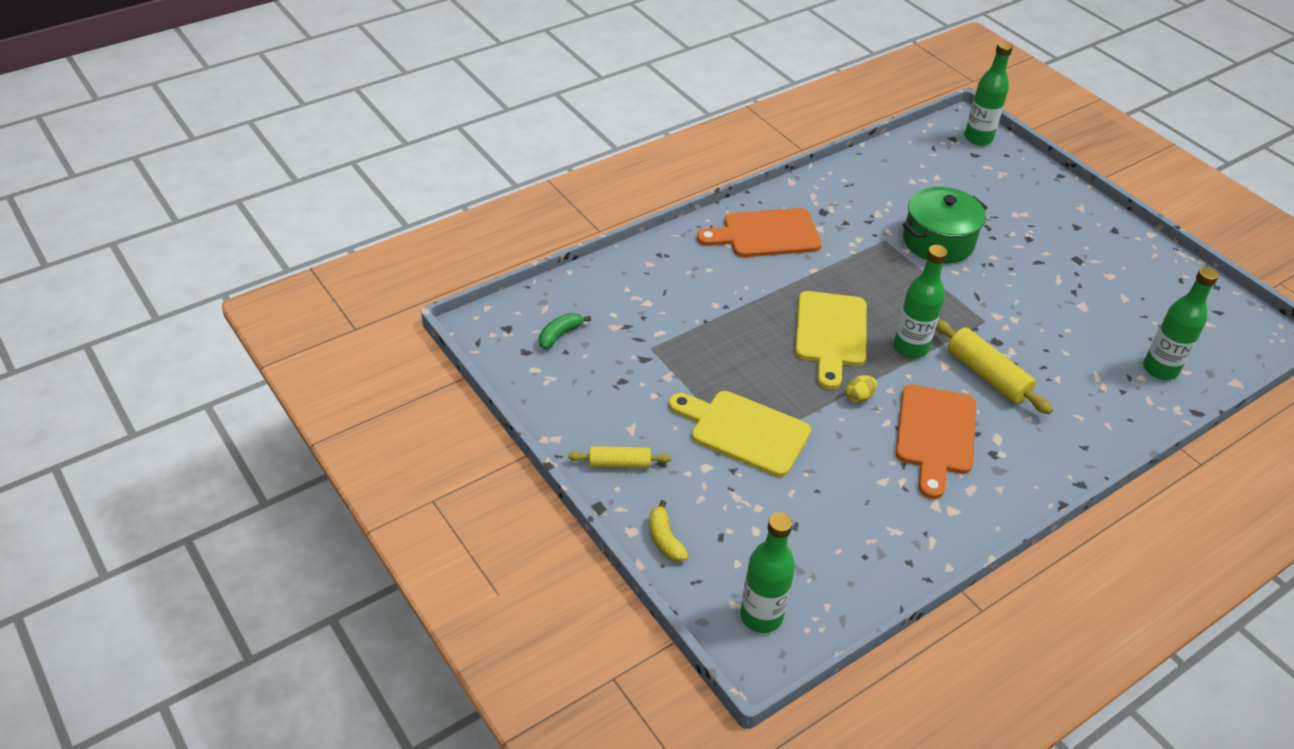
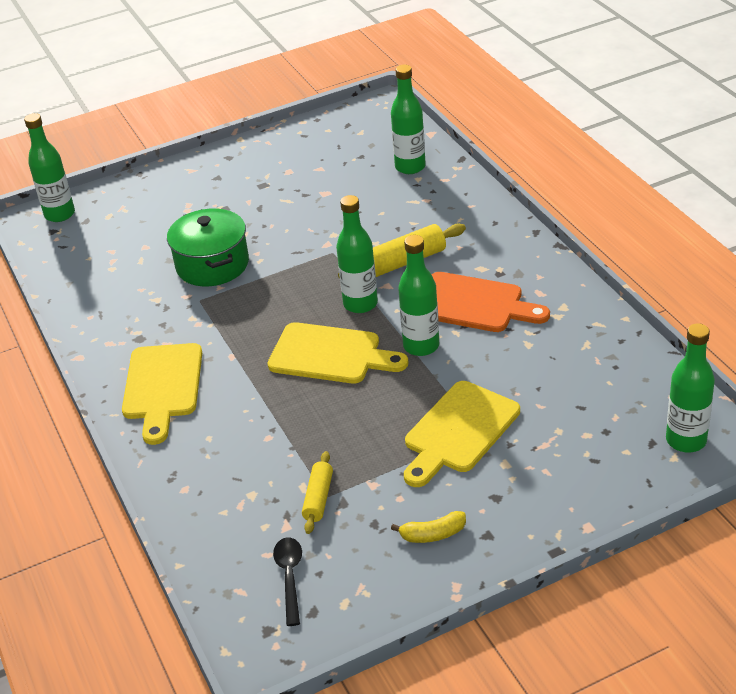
camera: 75 degrees left, 5 degrees down
(560, 335) = (290, 577): green banana -> black spoon
(619, 463) = (496, 532): yellow rolling pin -> yellow rolling pin (318, 498)
(665, 539) = (598, 502): yellow banana -> yellow banana (433, 534)
(766, 234) = (162, 386): orange cutting board -> yellow cutting board
(859, 397) = (421, 346): yellow egg -> green bottle

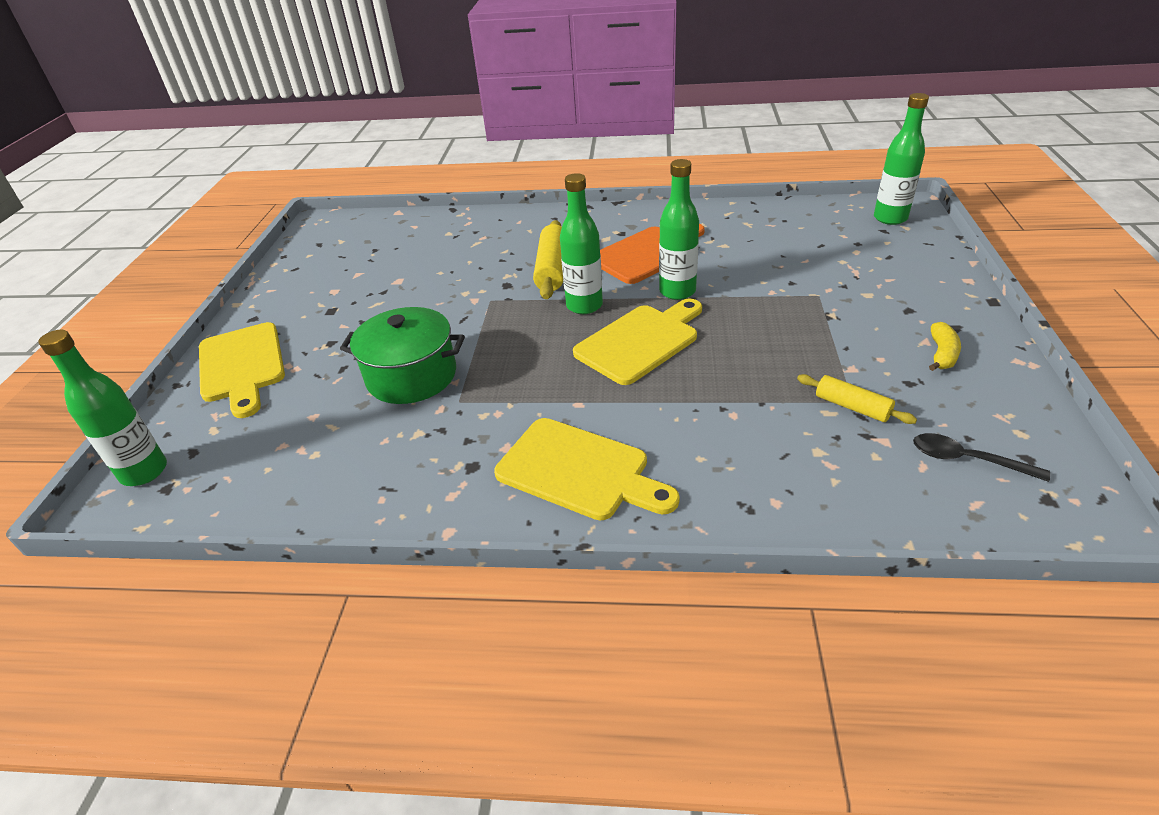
camera: 60 degrees left, 0 degrees up
(410, 167) = (427, 232): green bottle -> none
(459, 431) = (809, 304): yellow cutting board -> yellow cutting board (242, 366)

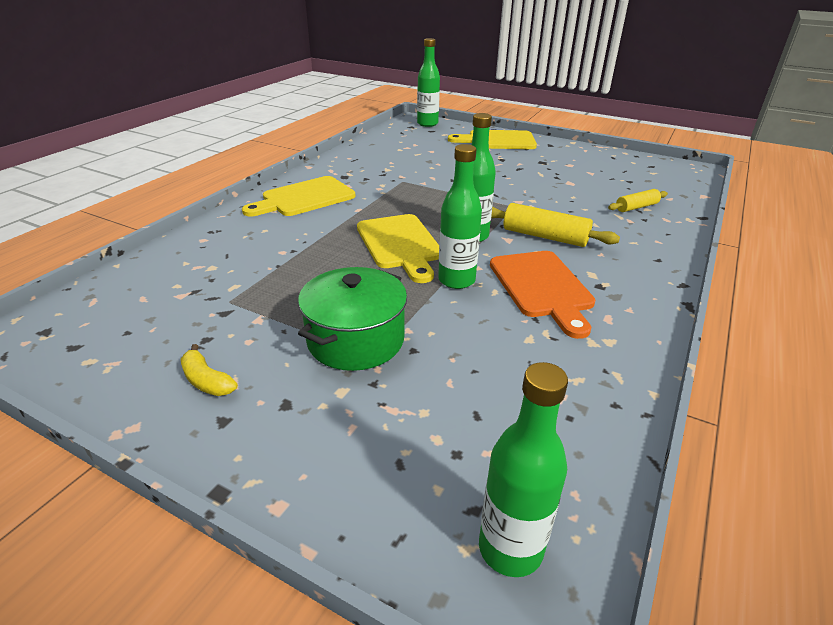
camera: 110 degrees right, 5 degrees down
(411, 376) = (442, 173): green pot -> green pot (355, 340)
(852, 407) = (224, 298): yellow rolling pin -> yellow rolling pin (636, 207)
(967, 460) = (116, 319): black spoon -> none

